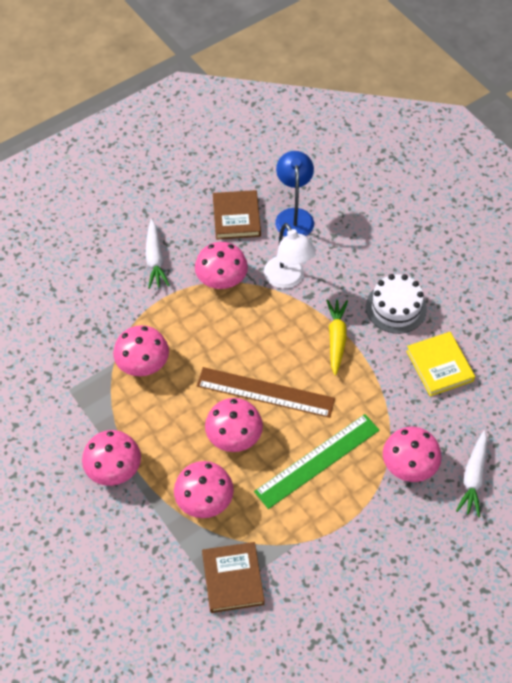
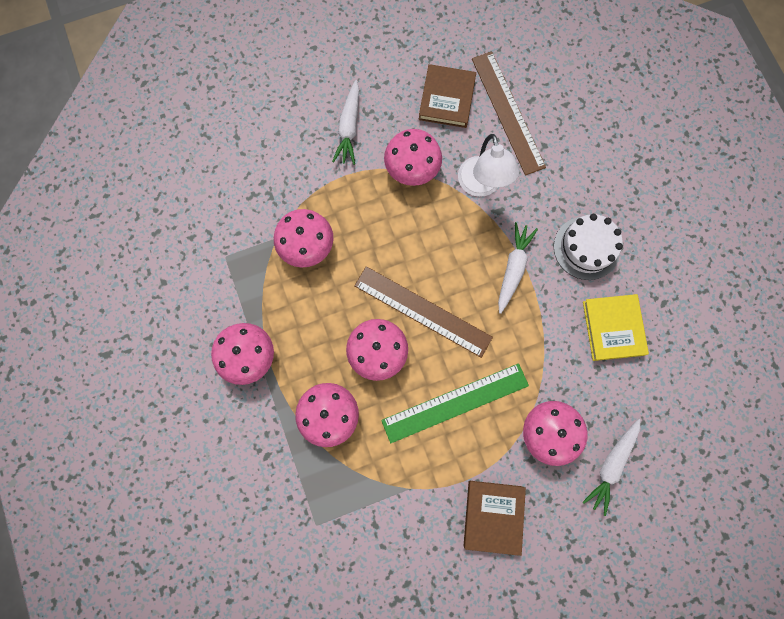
camera: 15 degrees right, 20 degrees up
(233, 579) = (335, 509): brown book -> brown book (493, 516)
(294, 216) = (508, 112): blue lamp -> brown ruler
(336, 339) = (513, 268): yellow carrot -> white carrot

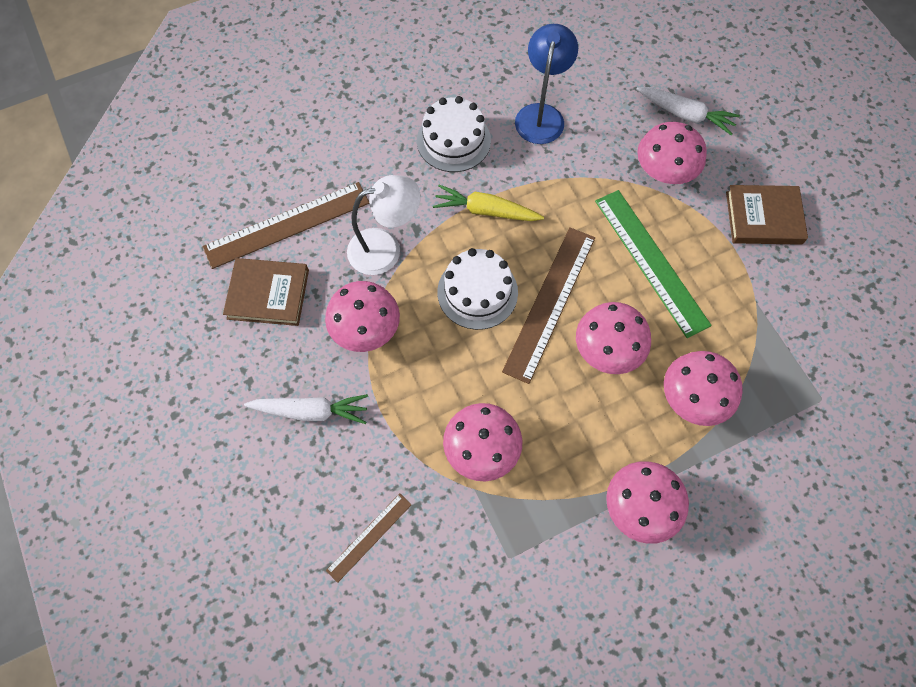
camera: 95 degrees left, 10 degrees down
(253, 164) = (369, 537): none -> brown ruler
(436, 254) = (477, 292): none -> white cake
(513, 268) = (486, 211): white carrot -> yellow carrot
(613, 328) = (541, 115): yellow book -> blue lamp

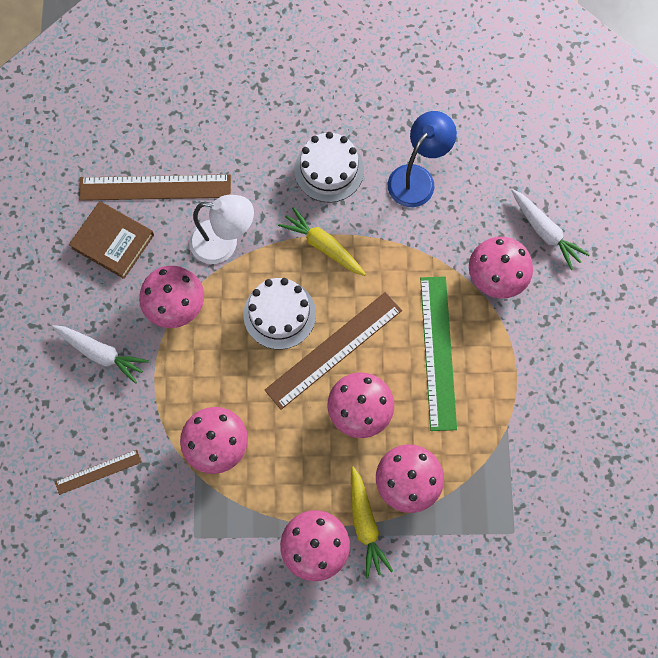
camera: 25 degrees right, 5 degrees up
(676, 459) = (365, 524): none -> yellow carrot
(763, 218) = (558, 357): brown book -> none

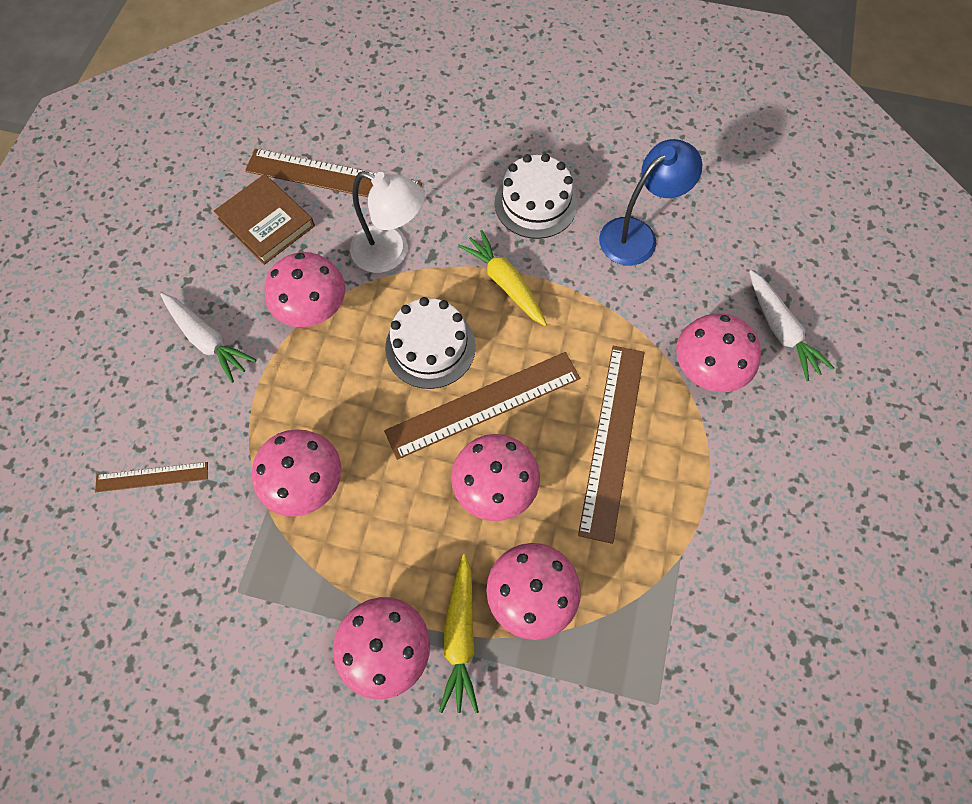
camera: 15 degrees right, 5 degrees down
(437, 352) = (612, 439): green ruler -> brown ruler

